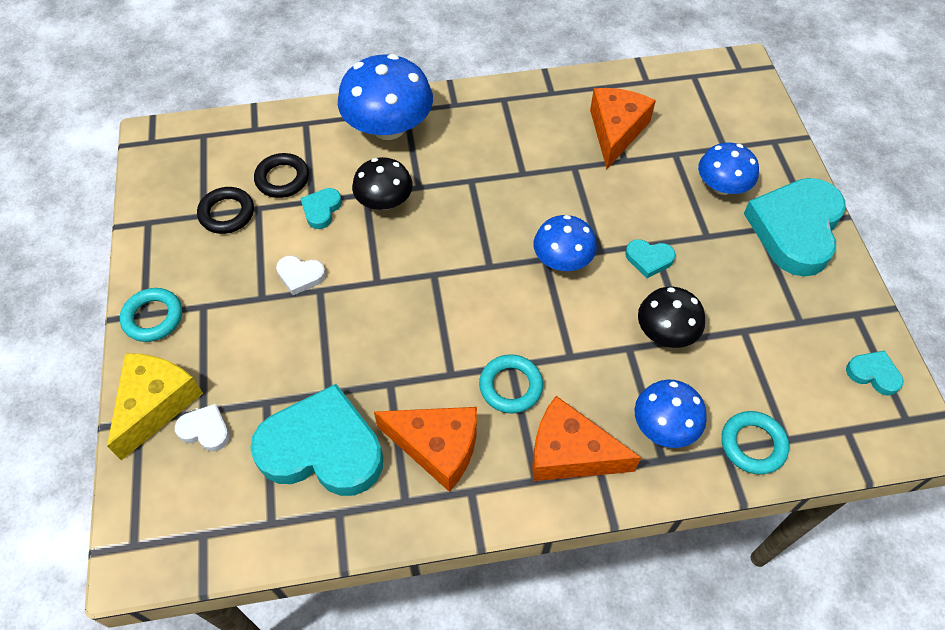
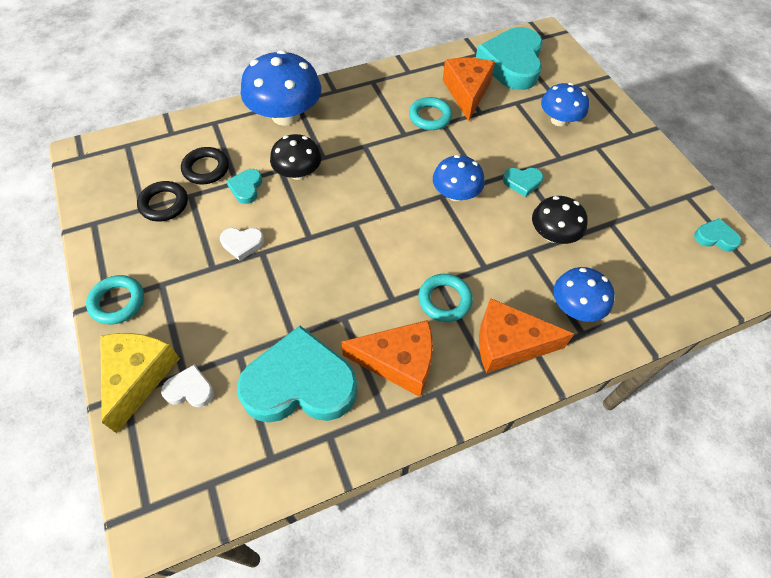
camera: 15 degrees left, 0 degrees up
(753, 445) = (647, 308): turquoise ring -> turquoise ring (430, 117)
(795, 229) = (623, 142): turquoise heart -> turquoise heart (512, 63)

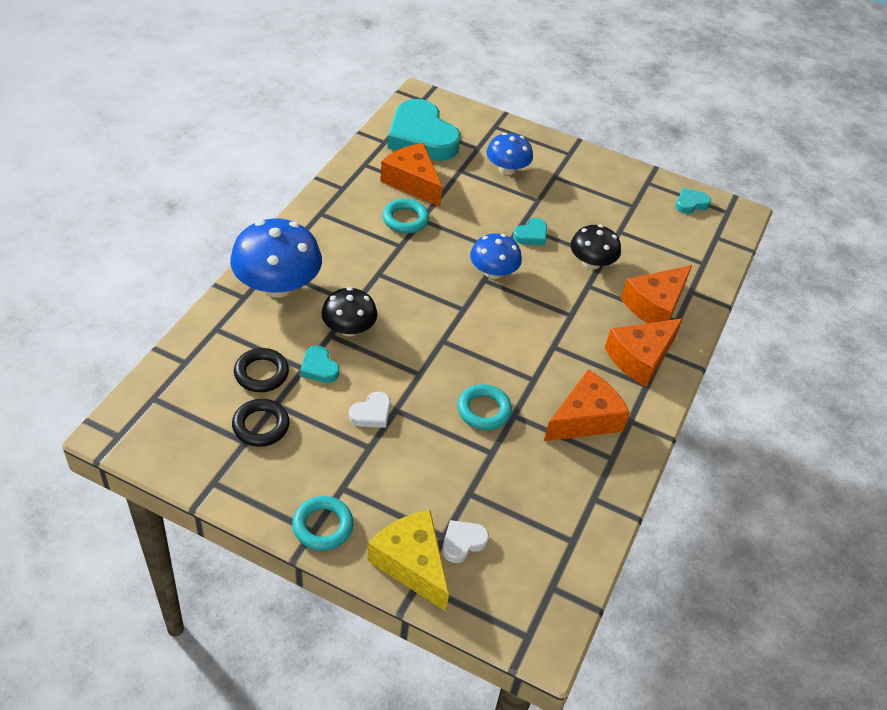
camera: 45 degrees left, 10 degrees down
(300, 383) = (536, 480): turquoise heart -> none
(444, 300) = (569, 356): turquoise ring -> turquoise ring (484, 410)
(575, 307) = (655, 305): blue mushroom -> orange cheese

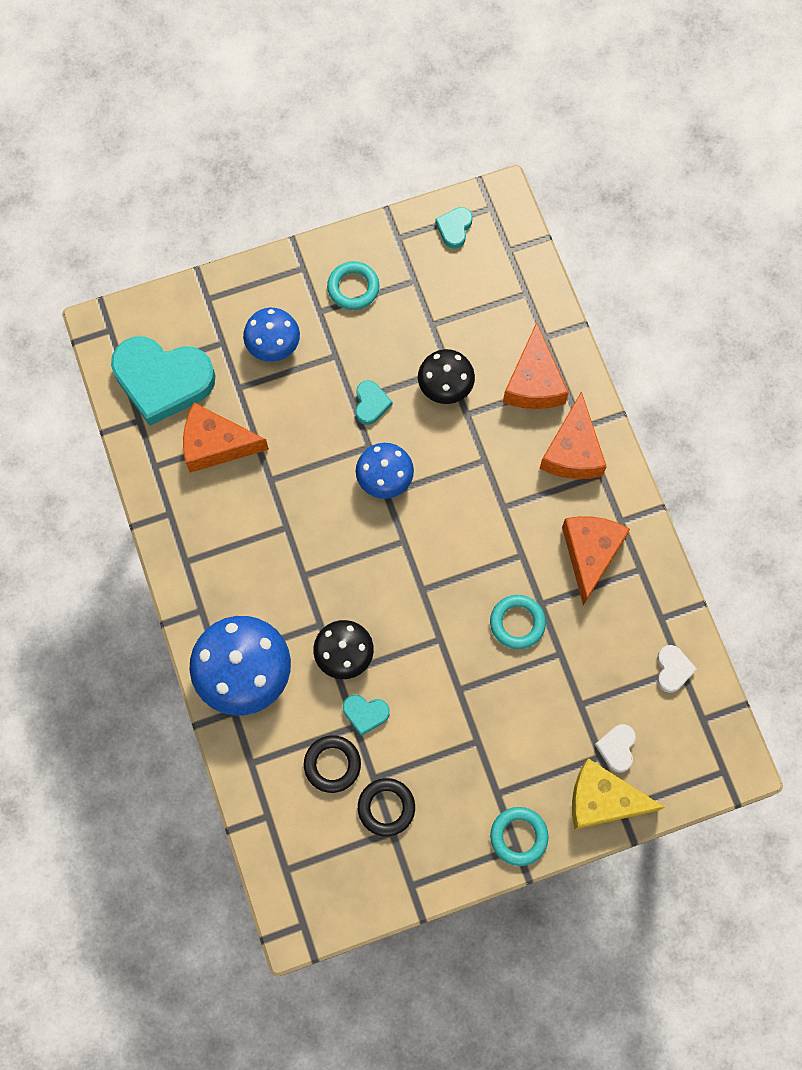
camera: 40 degrees left, 25 degrees up
(371, 413) = (447, 712): white heart -> white heart (673, 669)
(405, 219) = (258, 494): turquoise ring -> turquoise ring (353, 288)

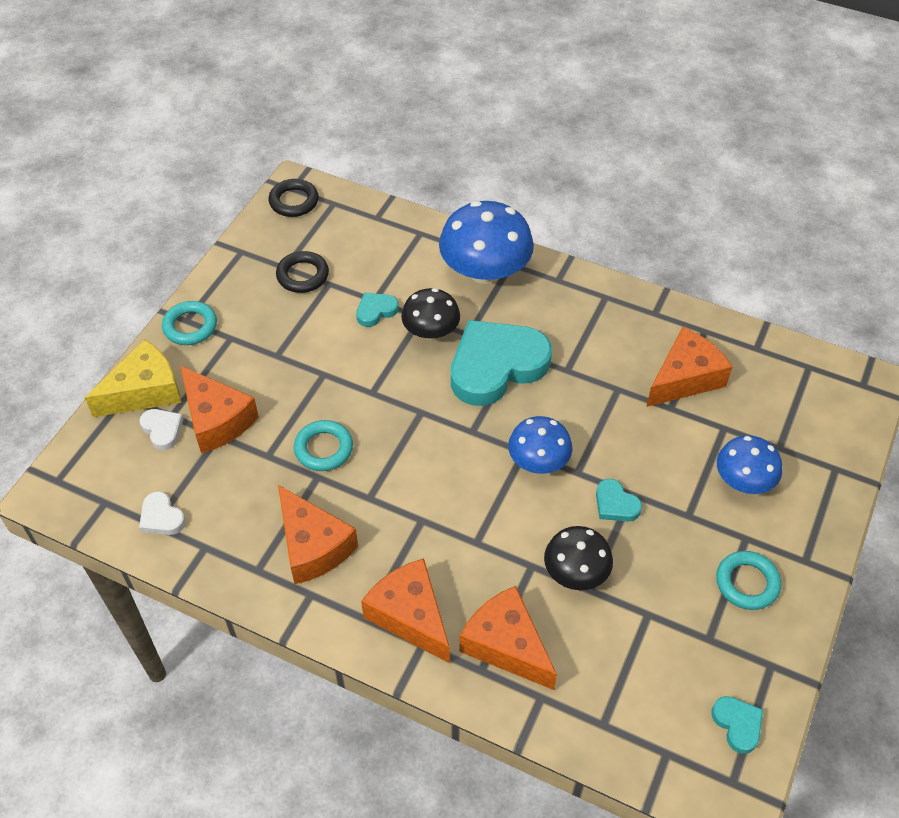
camera: 135 degrees right, 20 degrees down
(162, 380) = (779, 385): turquoise heart -> turquoise heart (496, 366)
(332, 764) = (366, 270): black ring -> black ring (294, 201)
(571, 720) = (216, 419): none -> orange cheese

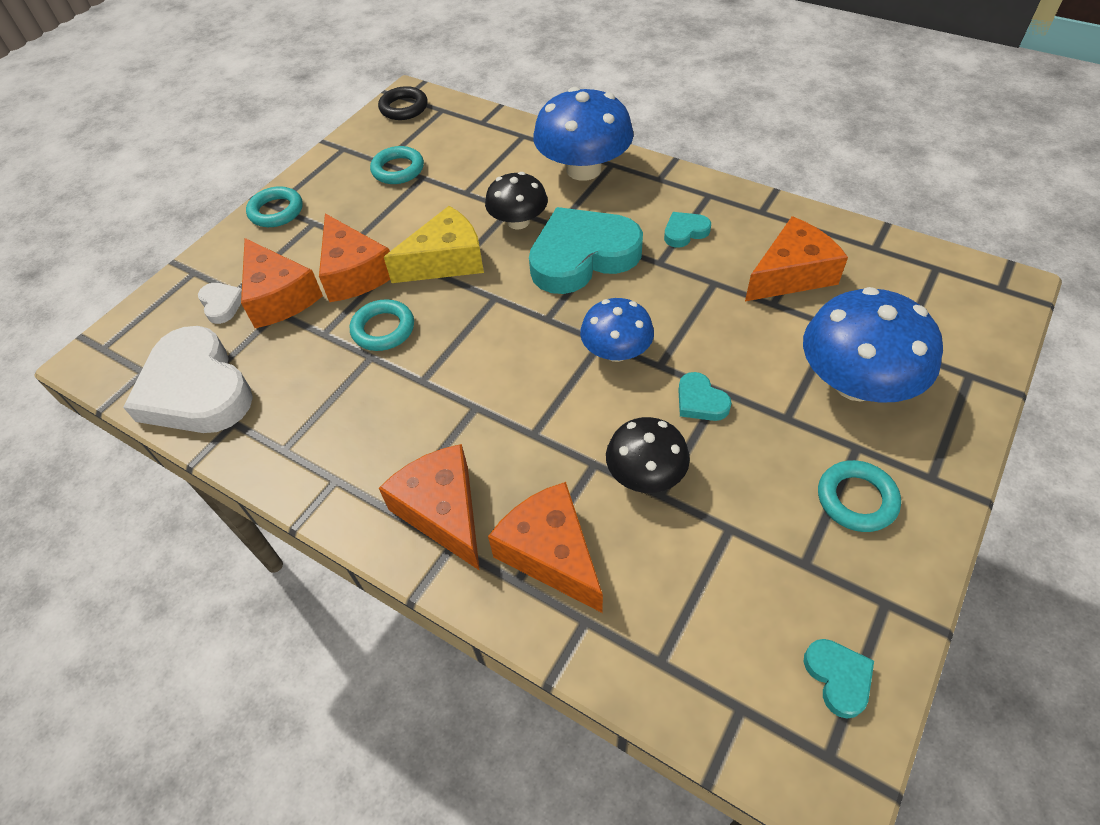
camera: 10 degrees right, 0 degrees up
(144, 391) = (215, 268): yellow cheese -> yellow cheese (446, 261)
(161, 517) = (196, 389): white heart -> white heart, size x2.33
(302, 275) = (398, 169): black ring -> turquoise ring
(313, 546) = (349, 428): orange cheese -> orange cheese (354, 273)
(376, 311) = (464, 202): turquoise heart -> turquoise heart (685, 232)
(743, 480) = (855, 383): blue mushroom -> blue mushroom, size x1.66

